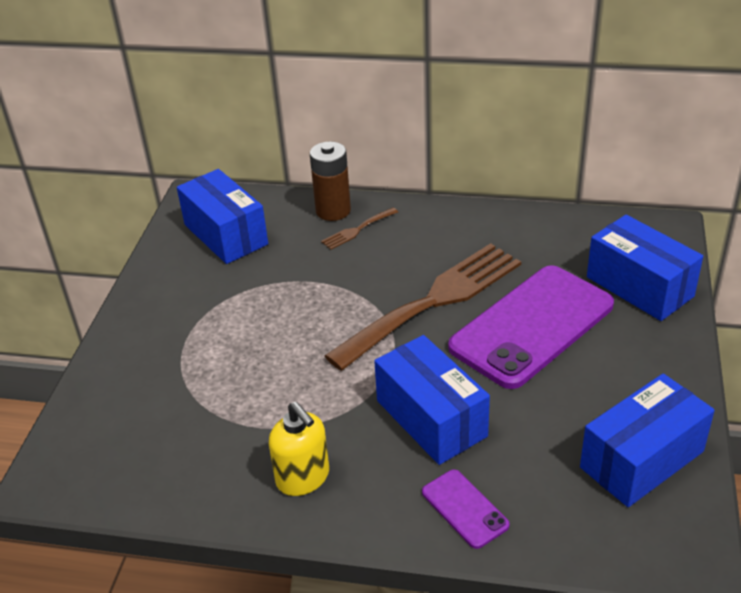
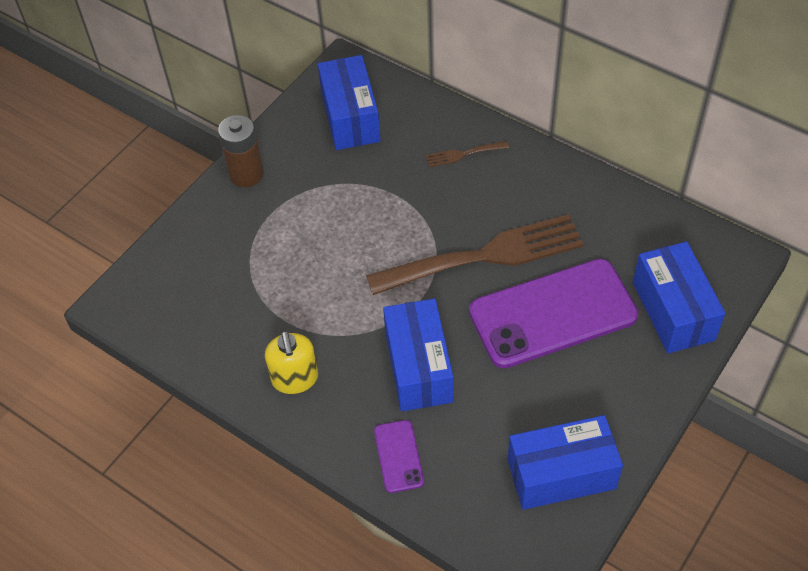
camera: 25 degrees right, 15 degrees up
(333, 211) = (453, 125): brown battery -> brown battery (246, 174)

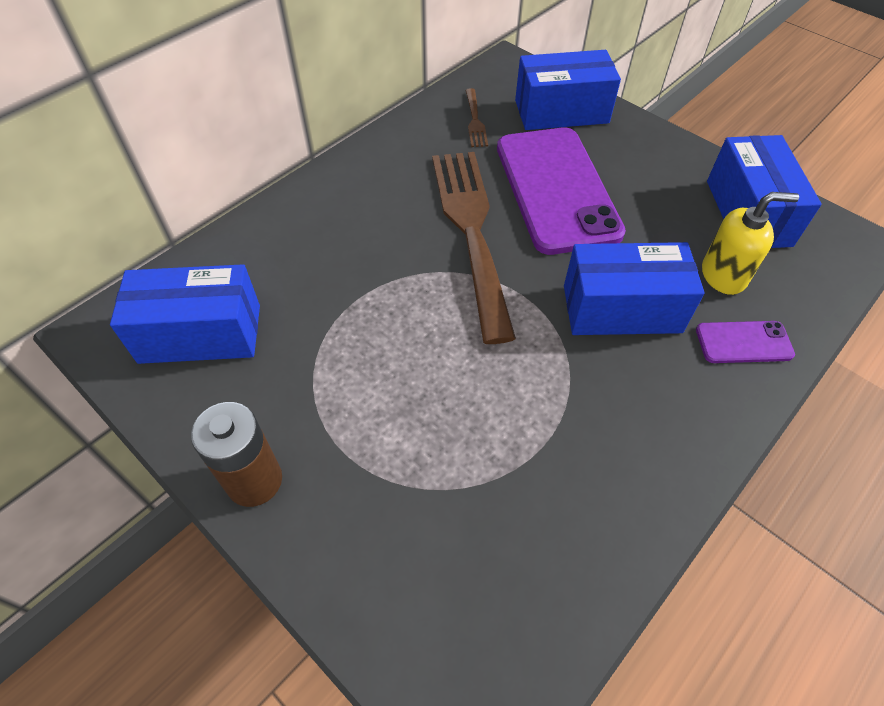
camera: 85 degrees left, 0 degrees up
(295, 379) = (637, 443): yellow soap dispenser -> yellow soap dispenser (723, 275)
(463, 154) = (314, 228): brown fork -> brown fork (475, 121)

